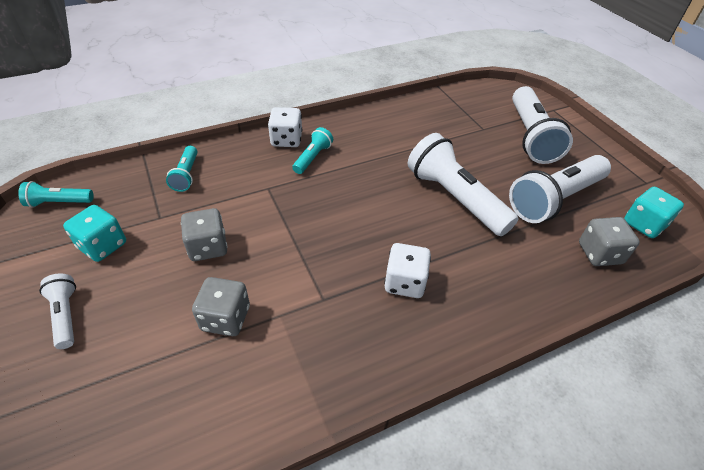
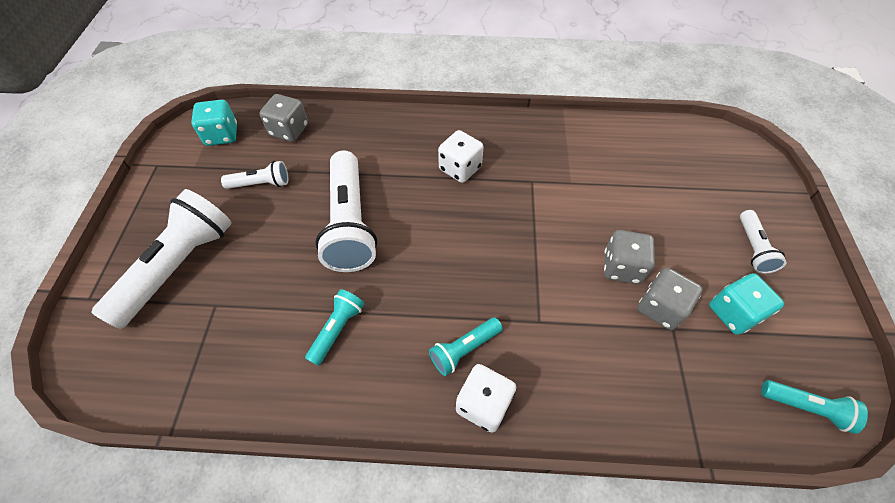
camera: 150 degrees left, 10 degrees up
(186, 175) = (638, 389): turquoise flashlight -> turquoise flashlight (337, 329)
(225, 318) = (615, 196): grey dice -> grey dice (660, 308)
(554, 199) = (261, 184): white flashlight -> white flashlight, size x0.50

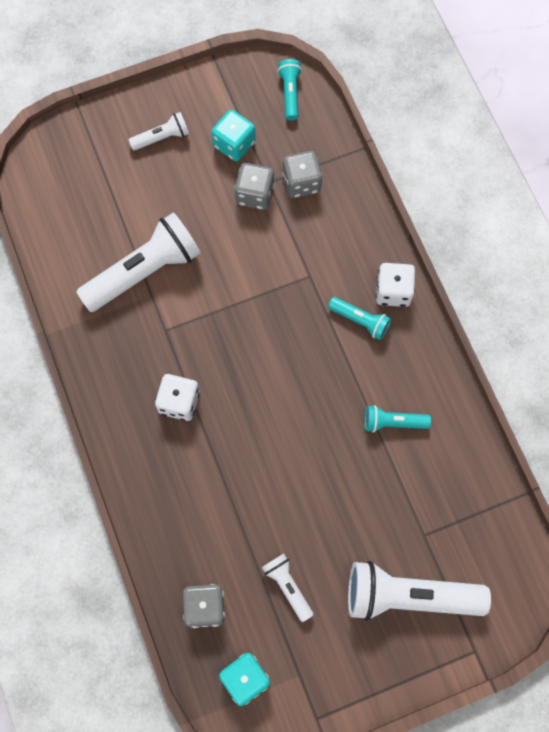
camera: 115 degrees left, 15 degrees up
(349, 223) = (291, 471): white flashlight -> white flashlight (144, 271)
(622, 267) = (229, 230): grey dice -> grey dice (301, 182)

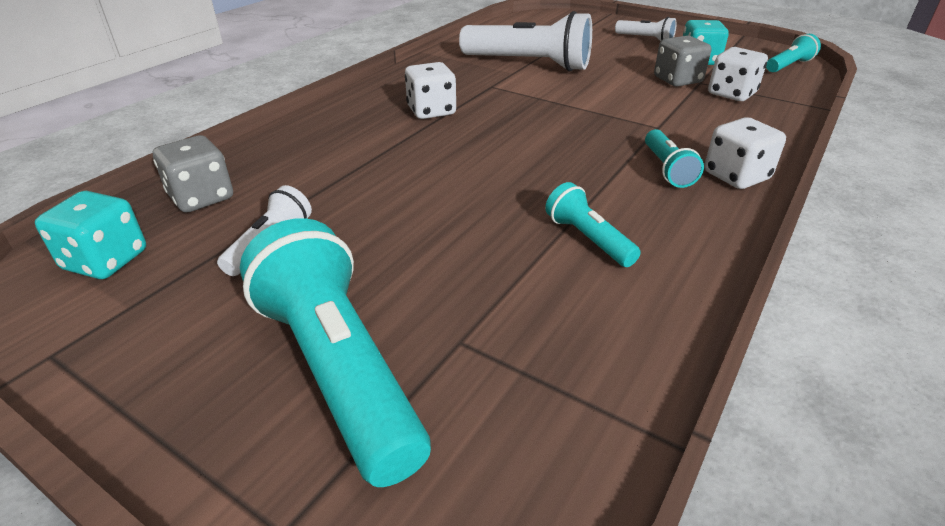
camera: 55 degrees right, 35 degrees down
(301, 182) = (731, 94): grey dice -> white dice
(408, 595) = (339, 369): white flashlight -> turquoise flashlight

